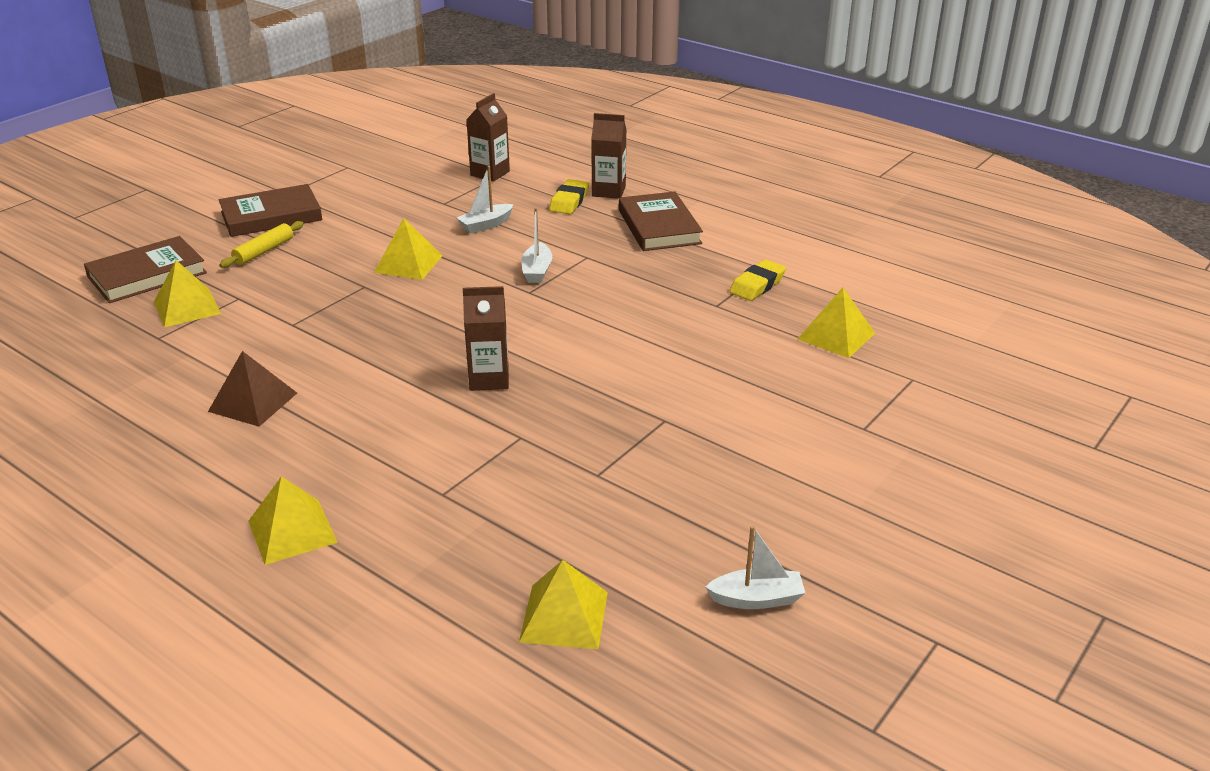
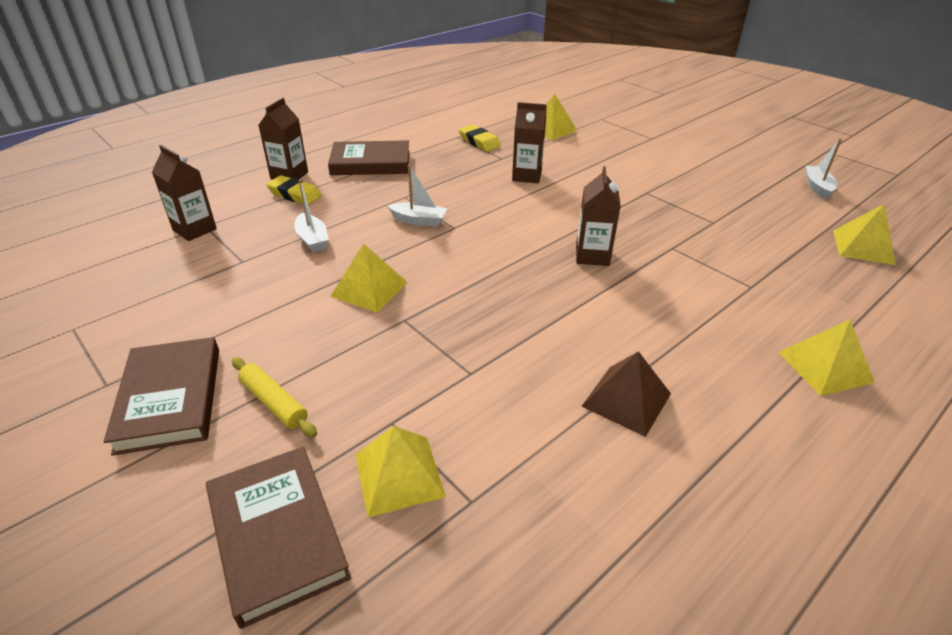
camera: 80 degrees left, 5 degrees up
(671, 326) = (527, 176): none -> brown carton

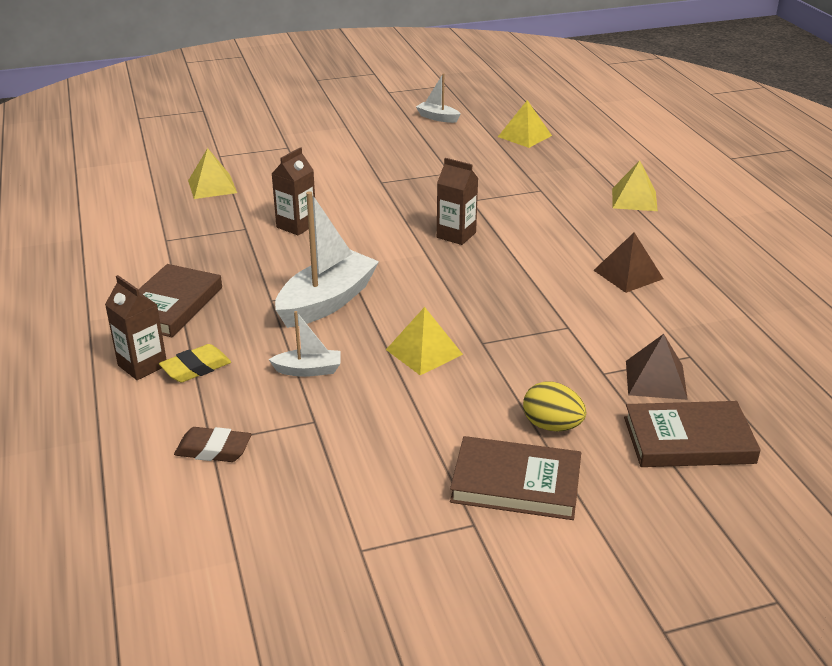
camera: 65 degrees left, 5 degrees down
(194, 229) = (213, 450): brown carton -> brown eraser
(274, 402) = (552, 426): yellow rolling pin -> yellow egg
(398, 475) = (655, 380): yellow pyramid -> brown pyramid
(419, 220) = (327, 302): white boat -> white boat, size x1.99
(479, 142) = (194, 231): yellow eraser -> none

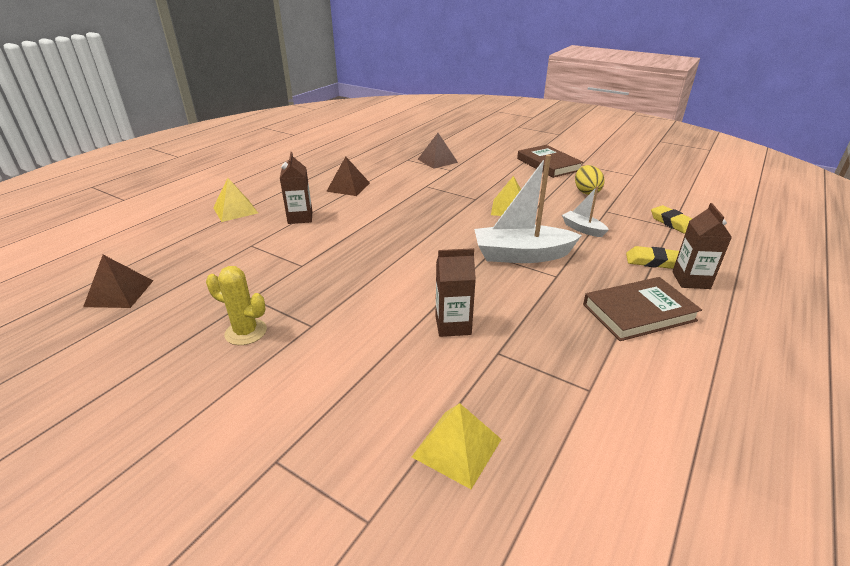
camera: 130 degrees left, 0 degrees up
(213, 450) = (672, 223): brown eraser -> yellow eraser
(408, 162) = (246, 332): none -> yellow cactus
(437, 118) = (79, 375): white boat -> none
(456, 235) = (369, 249): brown carton -> brown carton (300, 218)
(524, 136) = (119, 293): yellow pyramid -> brown pyramid
(552, 426) = (505, 168): yellow egg -> yellow egg (586, 192)
(688, 440) = (467, 148): brown book -> none

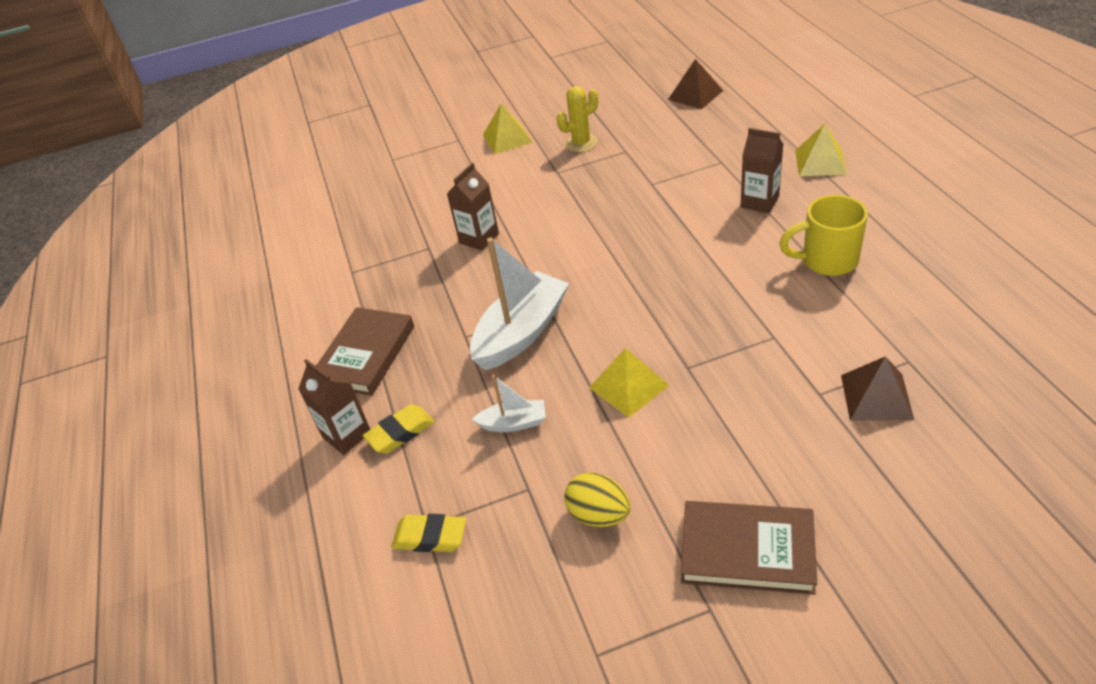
camera: 135 degrees right, 10 degrees up
(348, 187) = (827, 261): brown pyramid -> yellow mug
(457, 447) = (389, 199): yellow pyramid -> yellow pyramid (507, 138)

